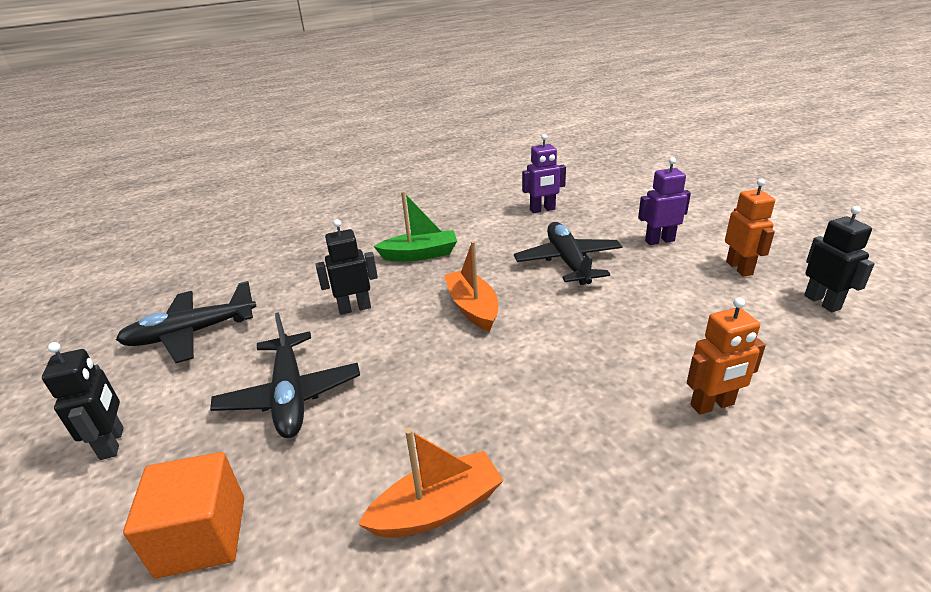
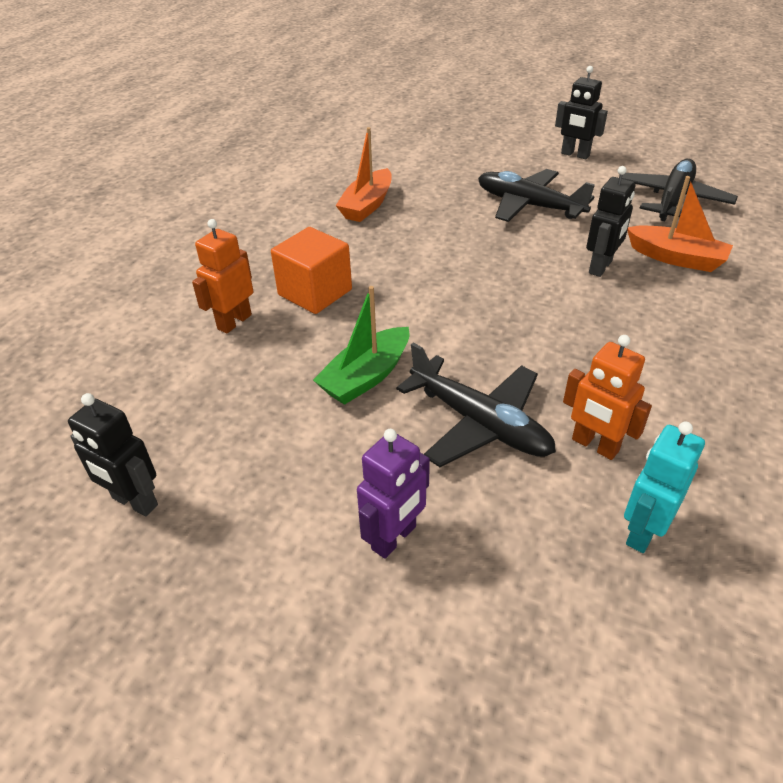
camera: 140 degrees right, 10 degrees up
(202, 536) = (462, 157): orange cube -> orange cube (315, 292)
(420, 254) = (655, 349): green boat -> green boat (366, 377)
(472, 308) = (503, 314): orange boat -> orange boat (676, 258)
(542, 209) = (643, 531): purple robot -> turquoise robot
(739, 268) = (252, 525): orange robot -> orange robot (594, 445)

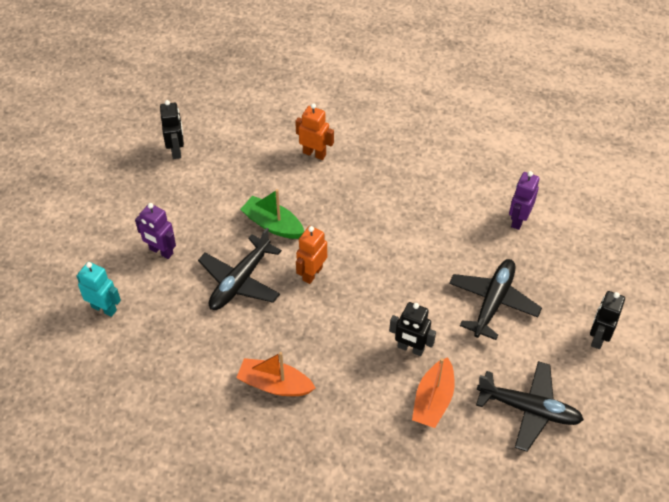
camera: 80 degrees right, 10 degrees up
(134, 502) = (176, 150): black robot -> black robot turned 150 degrees clockwise
(315, 292) = (350, 186): orange cube -> none
(367, 205) = (468, 197): orange boat -> orange boat (274, 384)
(411, 178) = (518, 220): none -> purple robot
(594, 445) = (227, 336): orange robot -> orange robot (312, 273)
(643, 531) = (169, 354): turquoise robot -> turquoise robot (104, 308)

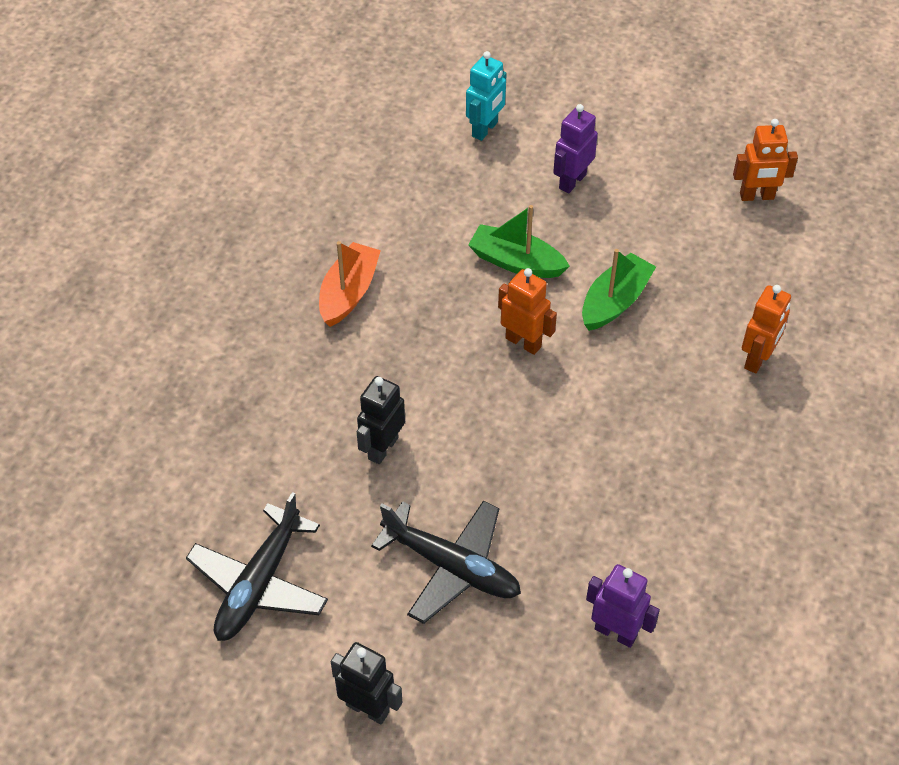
camera: 95 degrees right, 0 degrees up
(176, 150) = (757, 196): black robot -> orange robot
(240, 281) = (516, 262): black plane -> green boat
(433, 400) = (295, 465): orange boat -> none

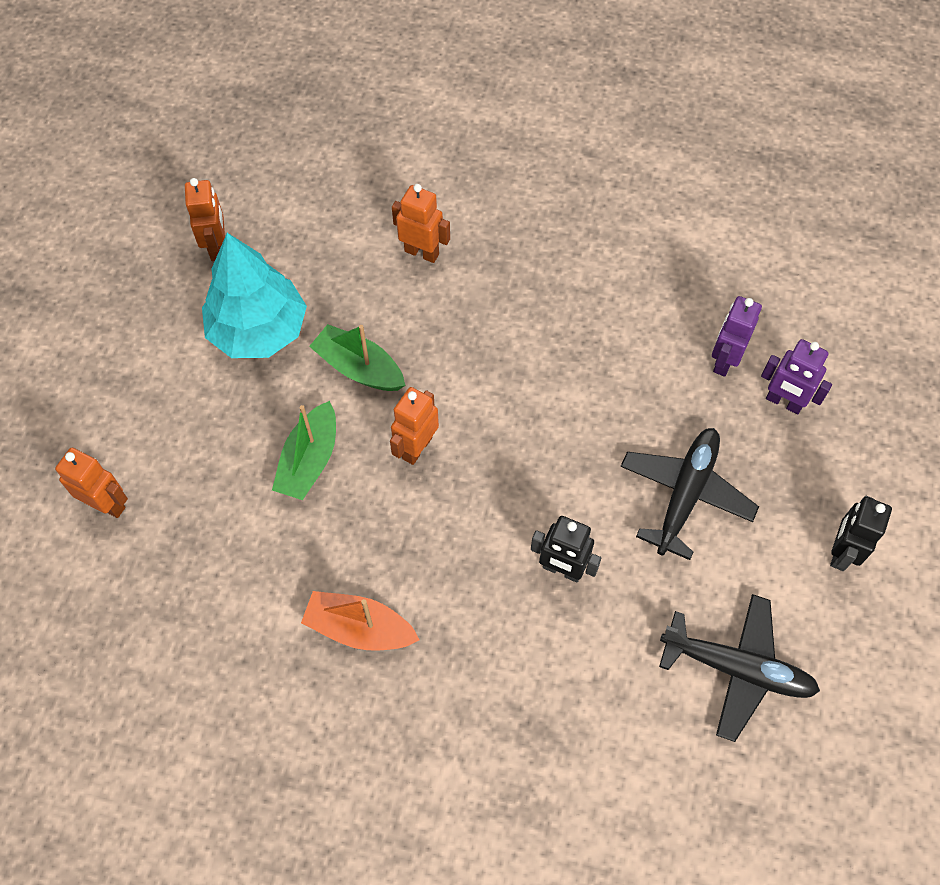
camera: 95 degrees left, 10 degrees up
(485, 129) = (107, 504): turquoise robot -> orange robot
(572, 181) = (192, 412): purple robot -> purple robot (783, 402)
(659, 227) = (259, 330): none -> turquoise tree

